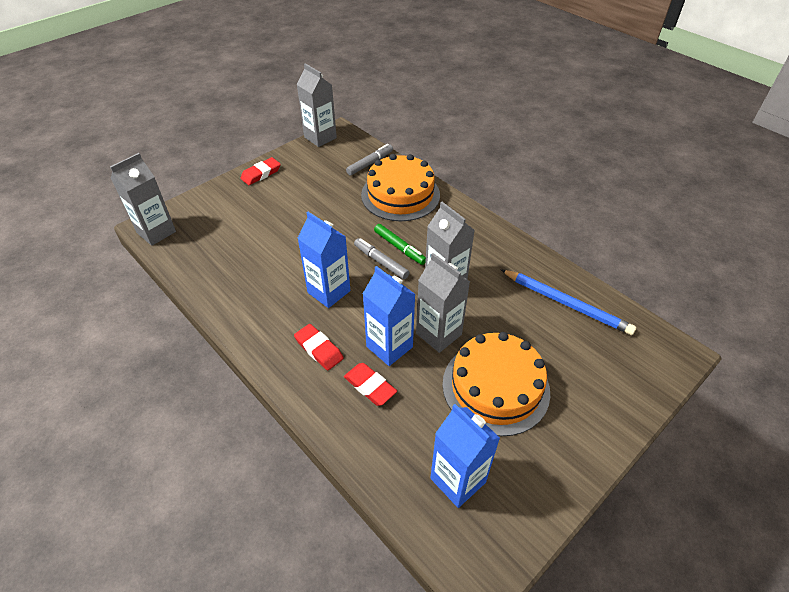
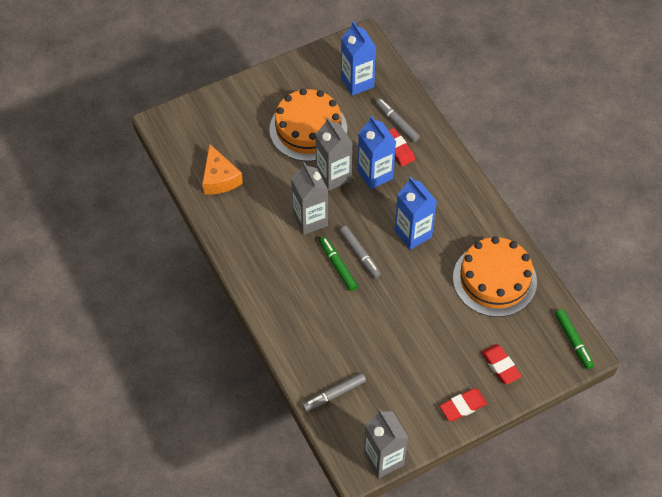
camera: 165 degrees left, 10 degrees up
(156, 232) = (573, 341): grey carton -> green marker
(319, 349) = (430, 185): red eraser -> red eraser (500, 366)
(380, 425) = (397, 123): none -> grey marker
(400, 195) = (315, 335): orange cake -> orange cake (494, 279)
(566, 303) = (219, 178): blue pencil -> orange cheese

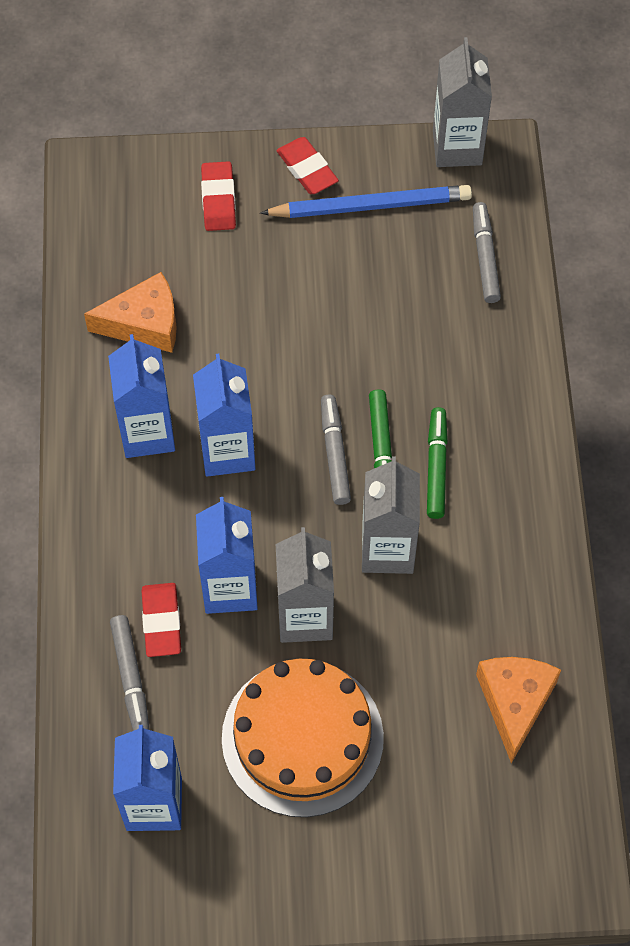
camera: 155 degrees left, 5 degrees up
(334, 394) = (485, 257): grey marker -> grey marker turned 90 degrees counterclockwise
(414, 398) = (370, 206): none -> blue pencil
(457, 227) = (147, 433): none -> blue carton
(462, 406) = (307, 169): red eraser -> red eraser turned 60 degrees clockwise
(494, 279) = (144, 324): orange cake -> orange cheese
(573, 341) = (90, 190): green marker -> green marker (436, 467)

